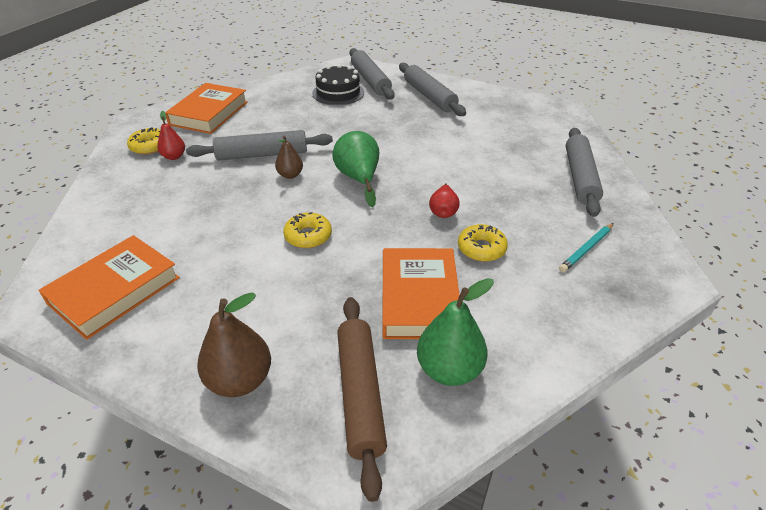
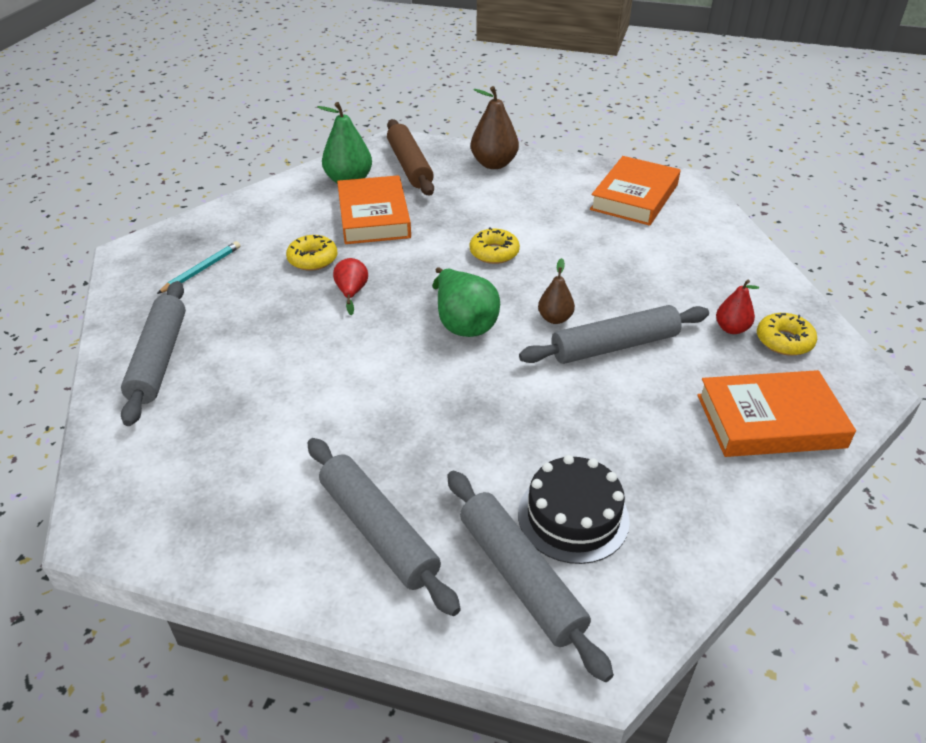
camera: 170 degrees right, 0 degrees up
(209, 113) = (770, 421): orange book -> orange book turned 75 degrees clockwise

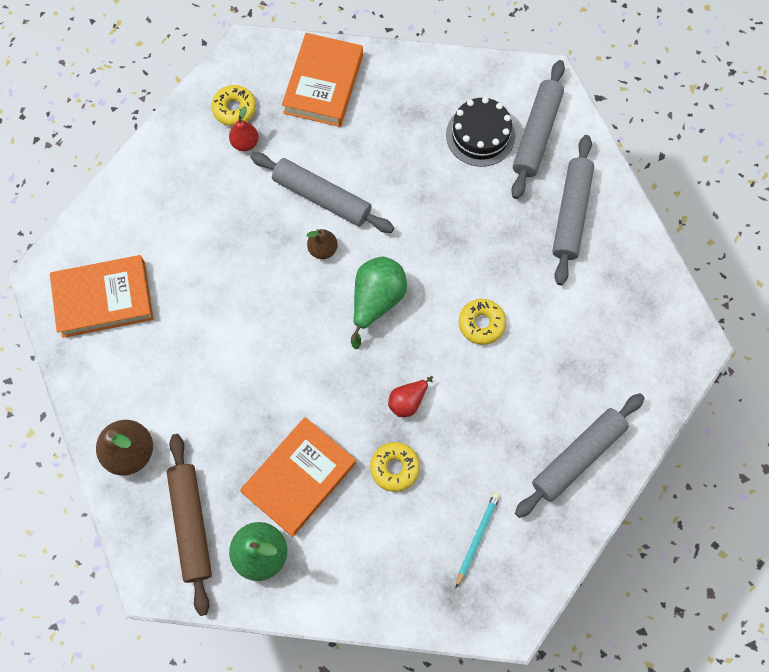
camera: 130 degrees left, 30 degrees up
(202, 269) = (477, 538): turquoise pencil -> turquoise pencil turned 120 degrees clockwise
(409, 166) = (191, 524): brown rolling pin -> brown rolling pin turned 45 degrees counterclockwise
(494, 253) = (275, 344): yellow donut -> yellow donut (481, 324)
(770, 421) = (323, 84): orange book -> orange book turned 60 degrees clockwise

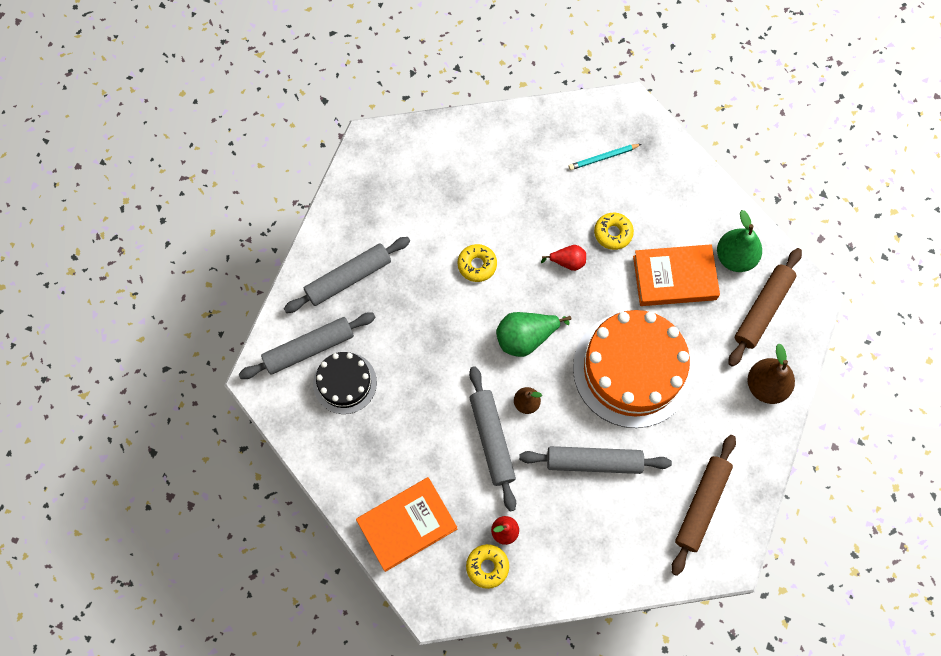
camera: 135 degrees left, 0 degrees up
(104, 299) = (701, 505): orange book -> brown rolling pin
(261, 358) = (632, 369): none -> orange cake
(578, 457) = (503, 146): grey rolling pin -> grey rolling pin (593, 462)

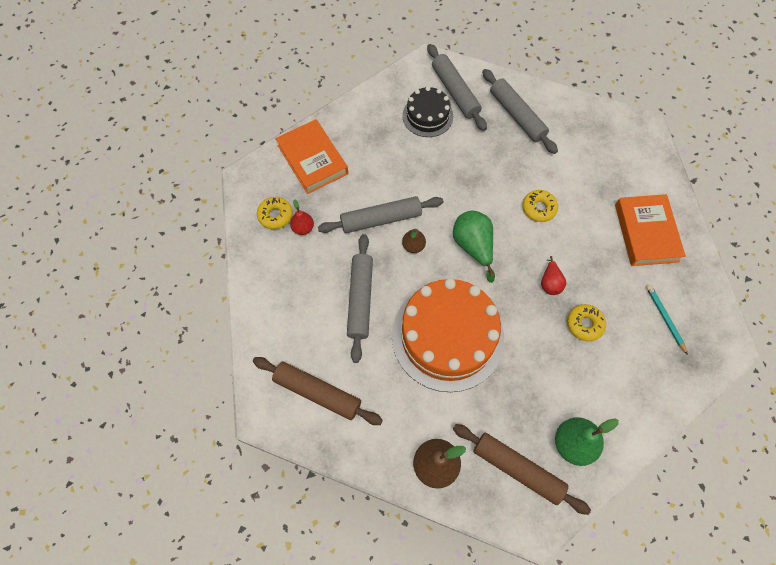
camera: 90 degrees right, 5 degrees down
(674, 278) = (544, 380): orange book -> orange book (646, 233)

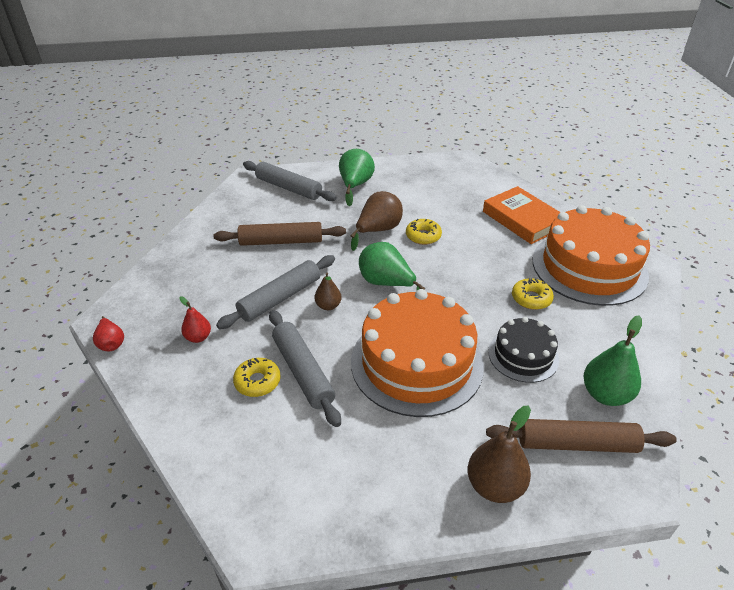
camera: 30 degrees left, 25 degrees down
(275, 215) = (158, 339): yellow donut -> yellow donut (257, 382)
(312, 159) = (175, 279): orange book -> none
(317, 392) = (311, 482): brown rolling pin -> brown rolling pin (281, 241)
(427, 116) = (274, 210): black cake -> black cake (523, 355)
(503, 183) = (378, 230): none -> brown pear
(517, 116) = (355, 185): grey rolling pin -> green pear
(550, 283) = (476, 282): red pear -> red pear (111, 343)
(664, 318) = (589, 267): turquoise pencil -> orange cake

